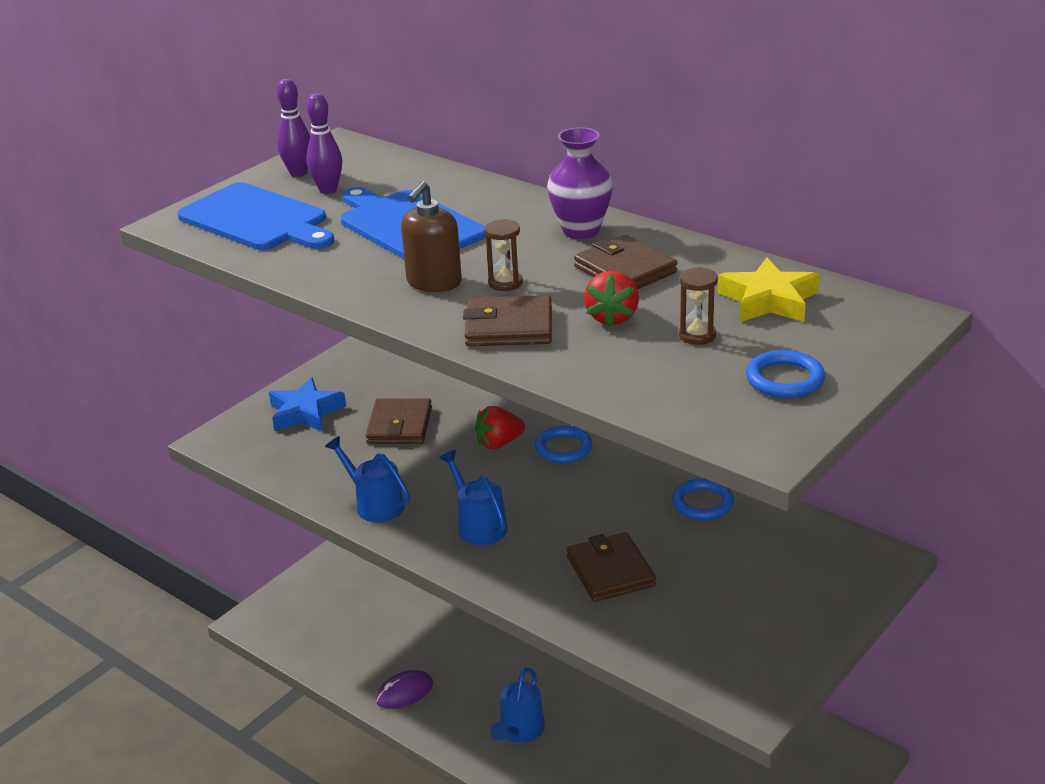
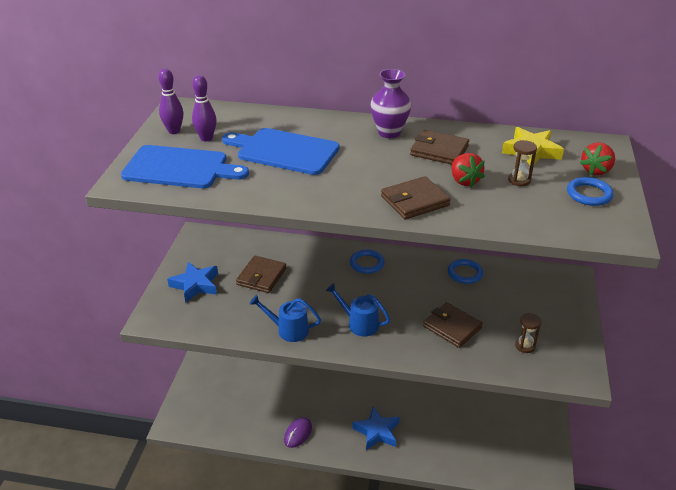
camera: 30 degrees left, 5 degrees up
(399, 425) = (261, 276): brown wallet -> brown wallet turned 45 degrees clockwise
(434, 282) = (340, 184): brown soap dispenser -> none
(499, 443) = (329, 271): red strawberry -> red strawberry (596, 170)
(505, 283) = (382, 174): brown hourglass -> brown hourglass (525, 346)
(519, 731) = (377, 432): blue watering can -> blue star

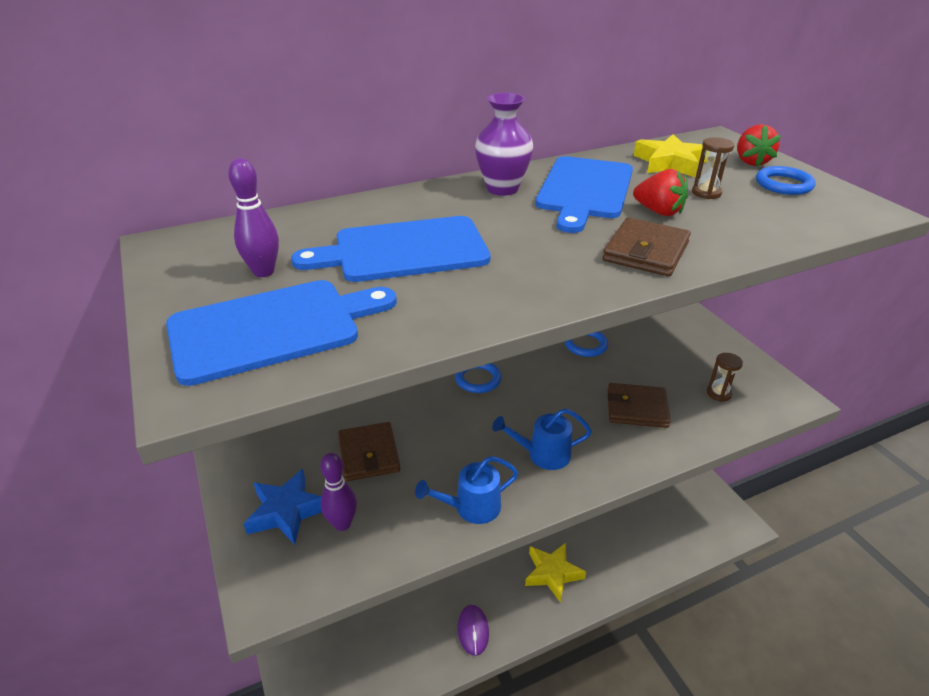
camera: 35 degrees left, 0 degrees up
(174, 131) = (195, 279): purple bowling pin -> purple bowling pin (342, 524)
(377, 432) = (552, 573): blue star -> yellow star
(439, 151) = (584, 190): brown wallet -> blue cutting board

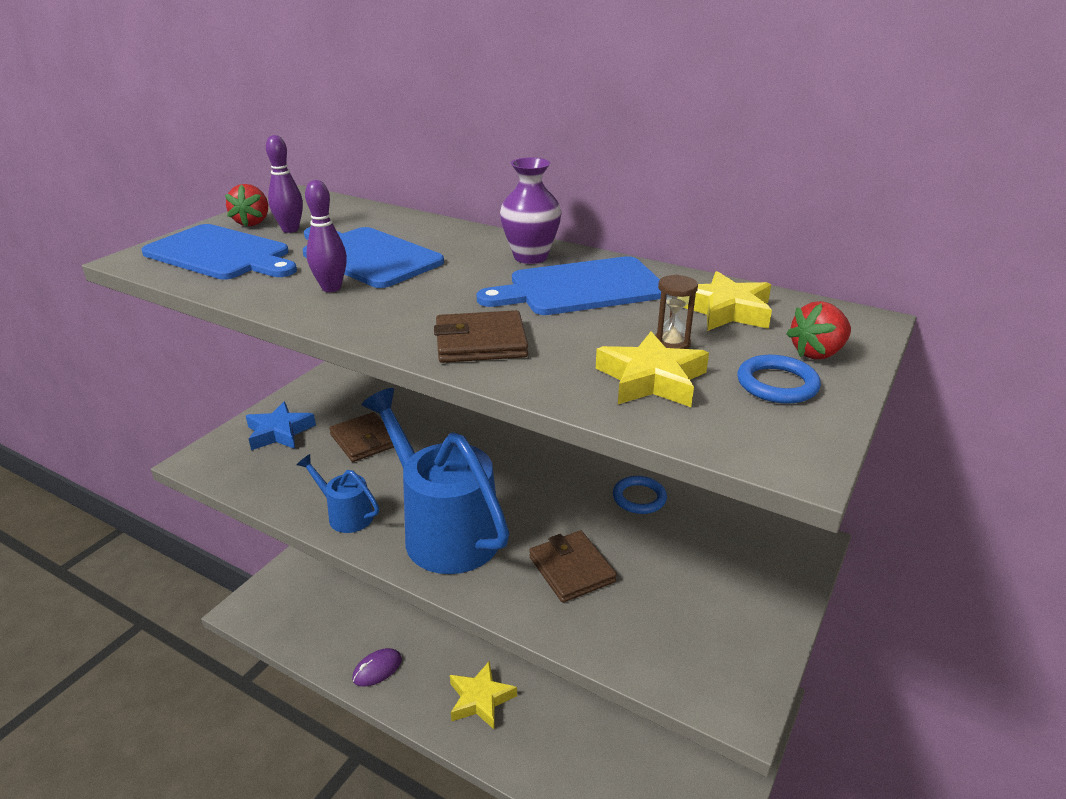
camera: 55 degrees right, 5 degrees down
(342, 524) = (284, 461): purple bowling pin -> purple bowling pin (331, 288)
(369, 454) = (364, 440): brown wallet -> brown wallet turned 75 degrees counterclockwise
(478, 379) = (509, 454): blue ring -> none
(542, 454) = (443, 530): blue watering can -> blue watering can, size x2.10
(658, 212) = (582, 330): red strawberry -> red strawberry (252, 222)
(719, 393) = (668, 628): brown hourglass -> none
(753, 214) = (651, 379): none -> yellow star

